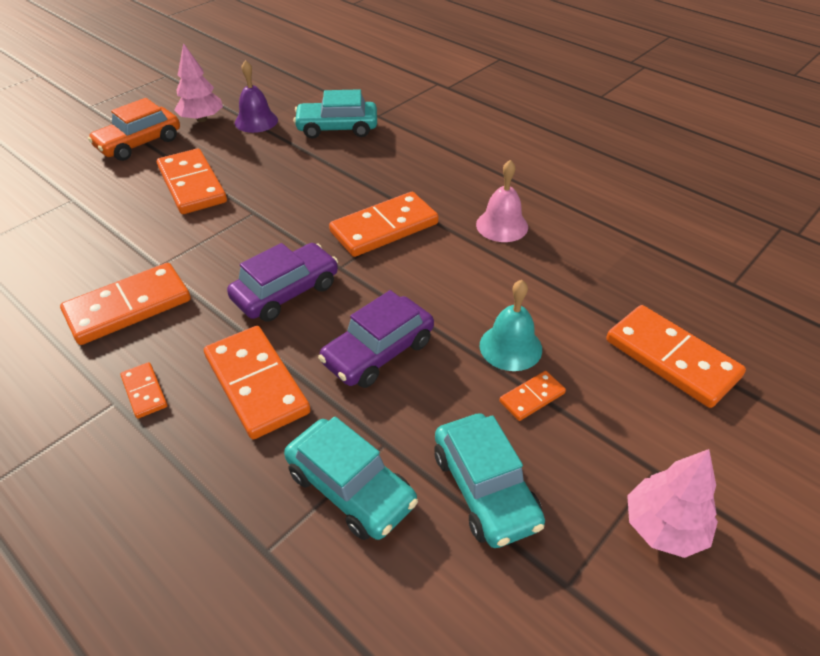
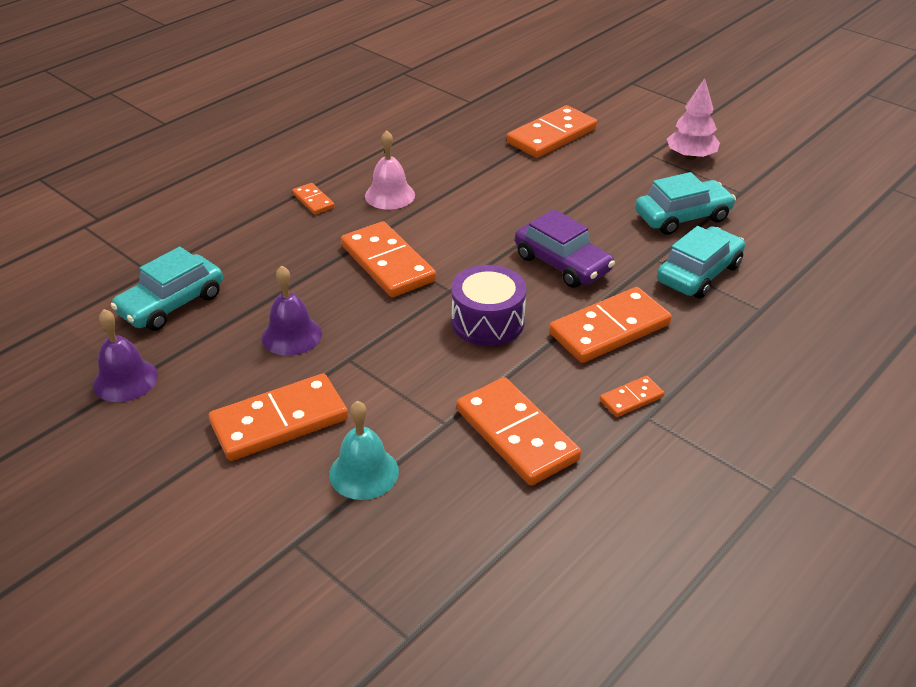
camera: 90 degrees left, 5 degrees down
(139, 143) = (150, 500): orange car -> none
(202, 119) = (98, 439): pink tree -> none
(286, 292) = (487, 322): purple car -> purple drum
(289, 183) = (291, 335): none -> purple bell
(337, 128) = (171, 304): turquoise car -> turquoise car turned 45 degrees clockwise
(510, 347) = (548, 199): turquoise bell -> turquoise bell (364, 472)
(532, 397) = (598, 194): orange domino -> orange domino (313, 201)

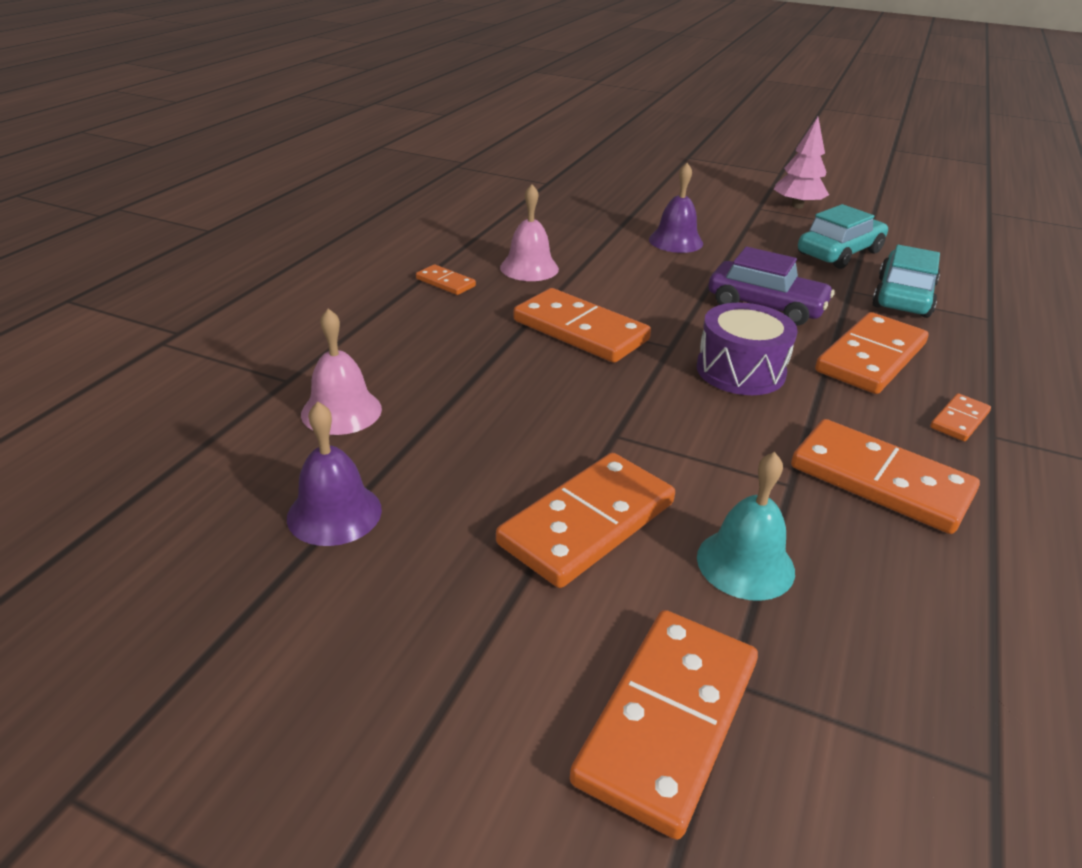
camera: 20 degrees left, 5 degrees down
(171, 304) = (341, 411): turquoise car -> pink bell
(291, 335) = (525, 421): purple bell -> purple bell (675, 241)
(551, 136) = (652, 202): orange domino -> orange domino (667, 720)

